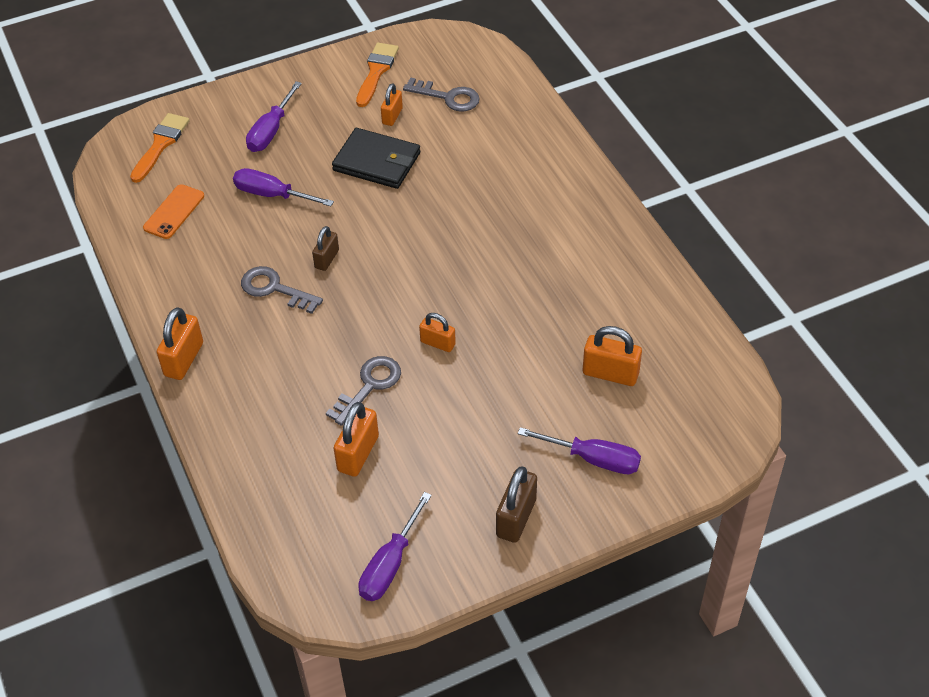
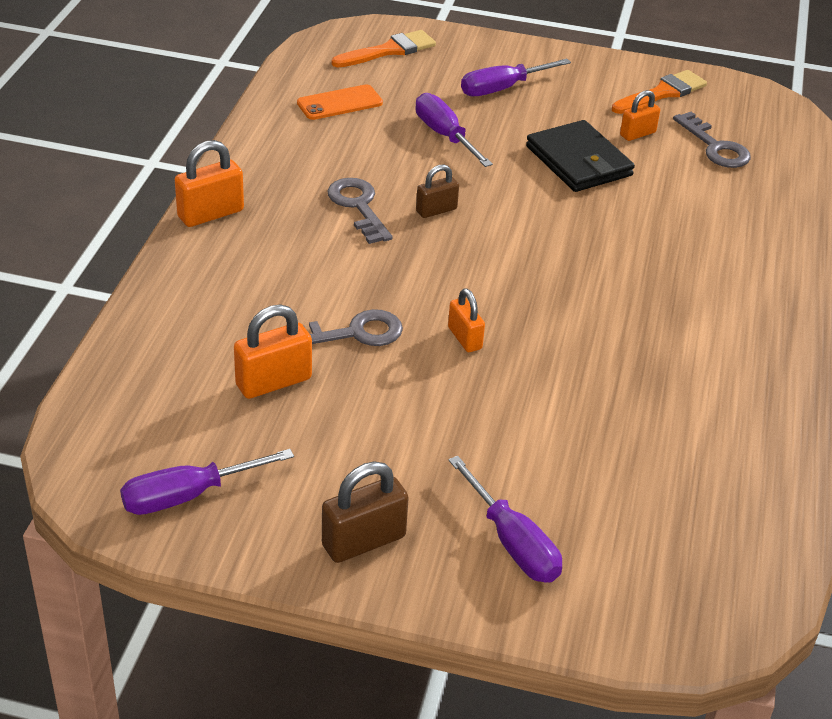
camera: 35 degrees right, 10 degrees down
(610, 374) = (624, 476): orange padlock -> none

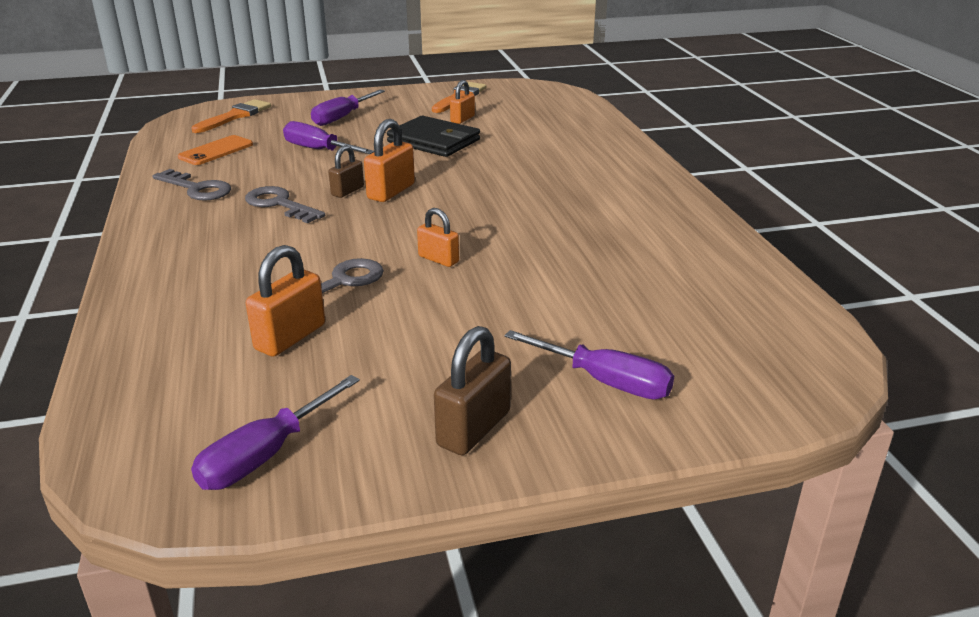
camera: 25 degrees left, 10 degrees down
(210, 214) = (144, 240): orange padlock -> orange padlock (391, 191)
(715, 147) = (522, 114): grey key -> grey key (197, 189)

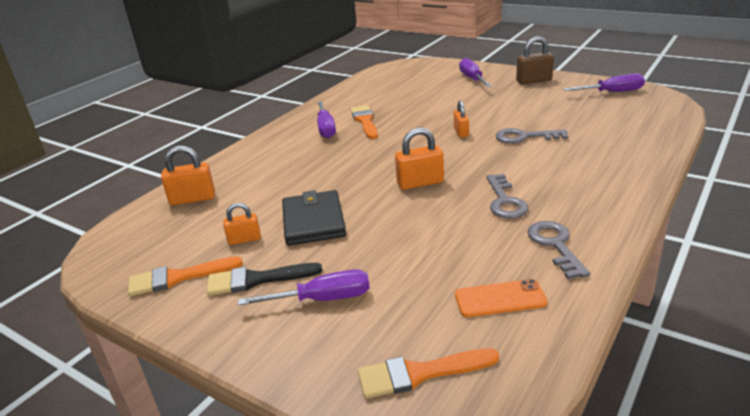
camera: 130 degrees left, 0 degrees up
(290, 337) = (572, 122): orange padlock -> orange padlock (193, 199)
(319, 150) = (409, 252): purple screwdriver -> purple screwdriver (326, 128)
(347, 191) = (446, 195): brown padlock -> none
(405, 111) = (256, 280): none -> black brush
(598, 230) = (365, 121): none -> orange brush

